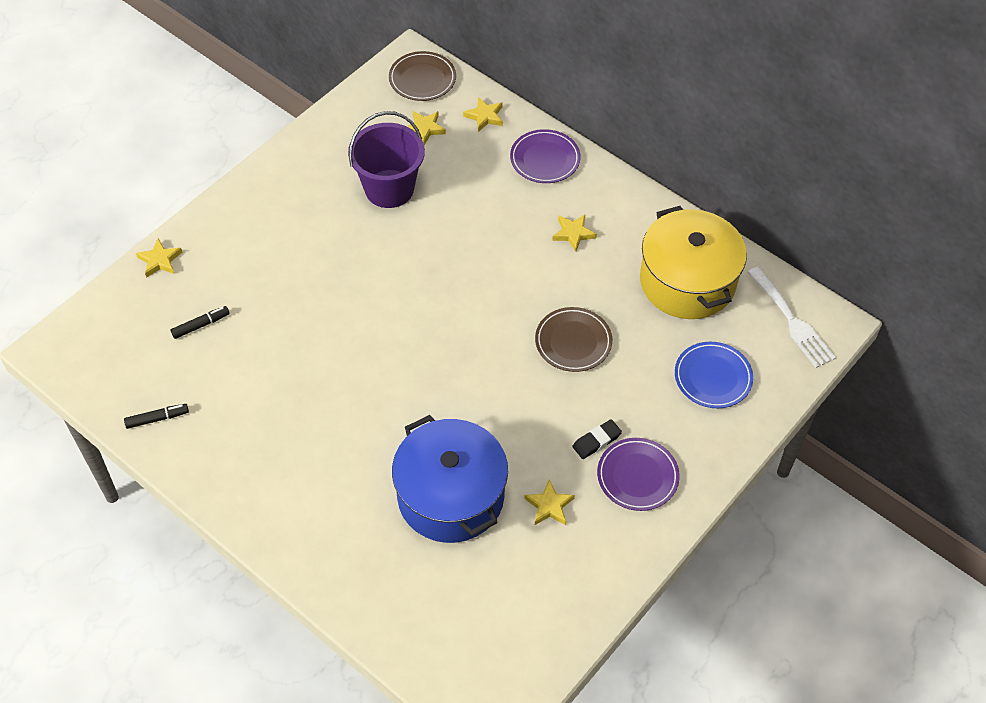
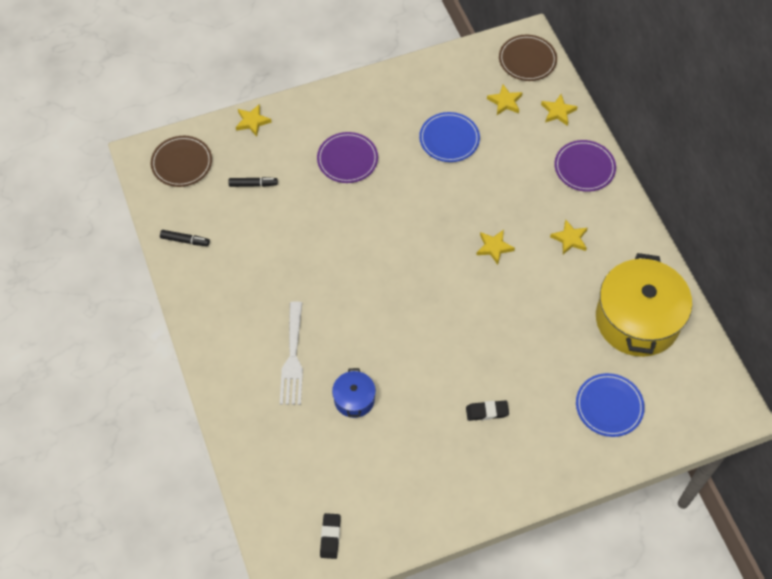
camera: 30 degrees right, 5 degrees up
(389, 189) = (449, 139): purple bucket -> blue plate
(450, 496) = (354, 399): blue pot -> blue pot, size x0.46
(513, 651) = (330, 537): none -> black eraser
(549, 506) = (421, 443): yellow star -> yellow star (494, 247)
(573, 342) = (516, 325): brown plate -> brown plate (182, 163)
(637, 476) = (501, 454): purple plate -> purple plate (347, 159)
(792, 321) = (703, 392): white fork -> white fork (293, 358)

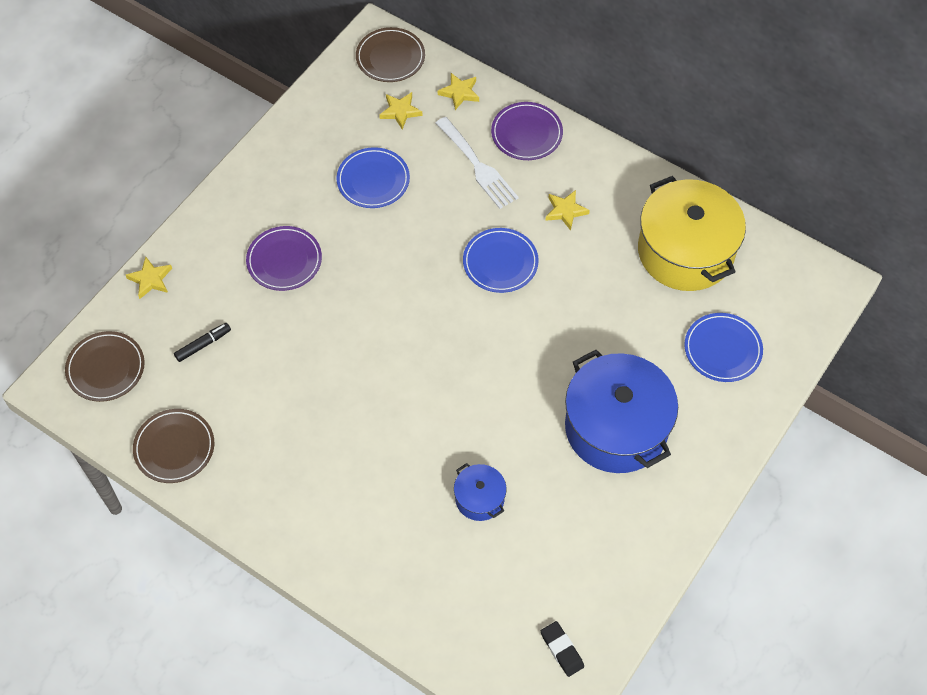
camera: 35 degrees left, 0 degrees up
(185, 240) = (174, 447): black marker -> brown plate
(293, 358) = (385, 497): white fork -> white fork (478, 166)
(487, 412) = (616, 427): black eraser -> blue pot
(494, 247) = (500, 262): yellow star -> blue plate

